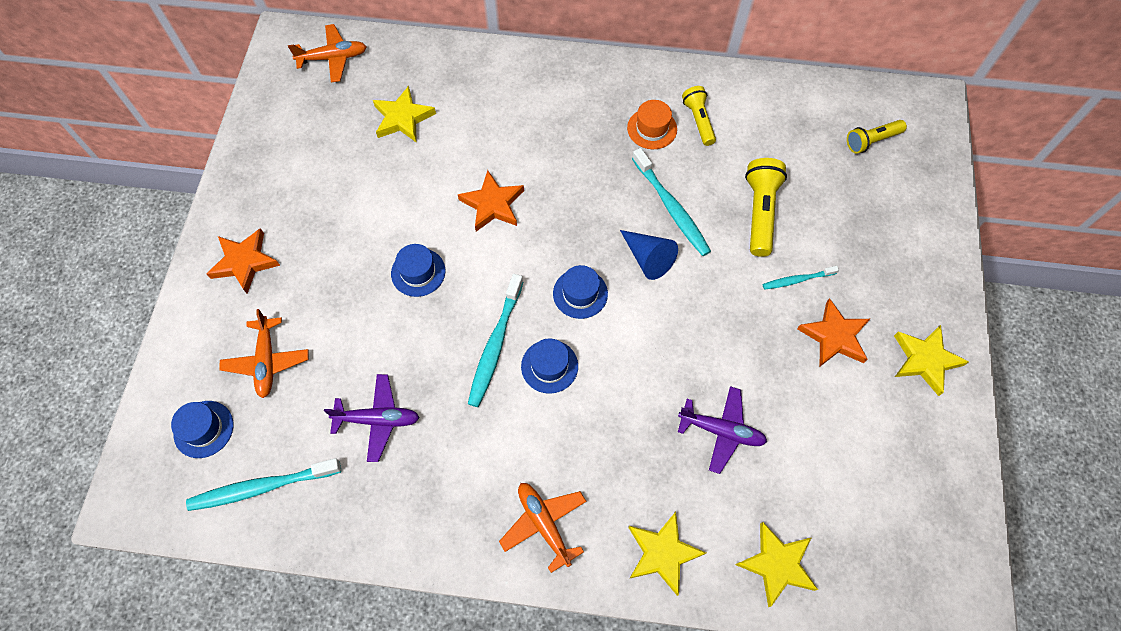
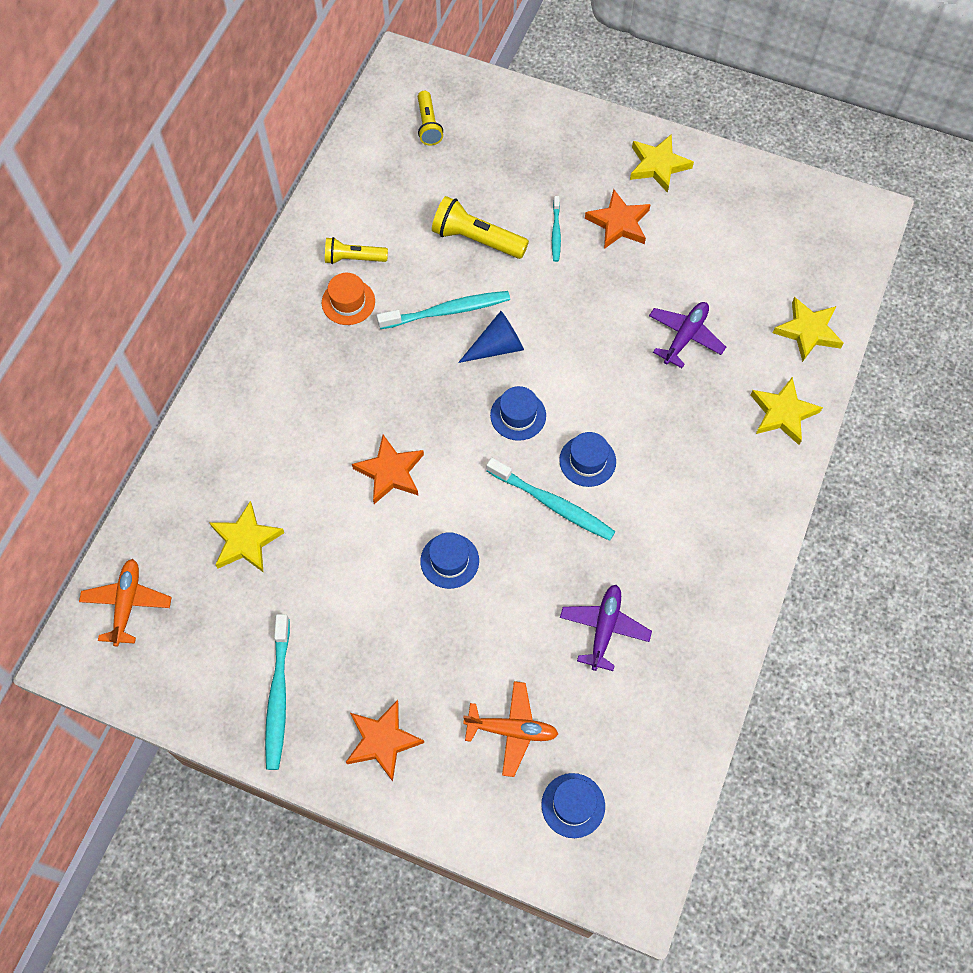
camera: 75 degrees left, 0 degrees up
(263, 487) = (649, 750): turquoise toothbrush -> turquoise toothbrush (278, 696)
(544, 524) = (739, 501): orange plane -> none

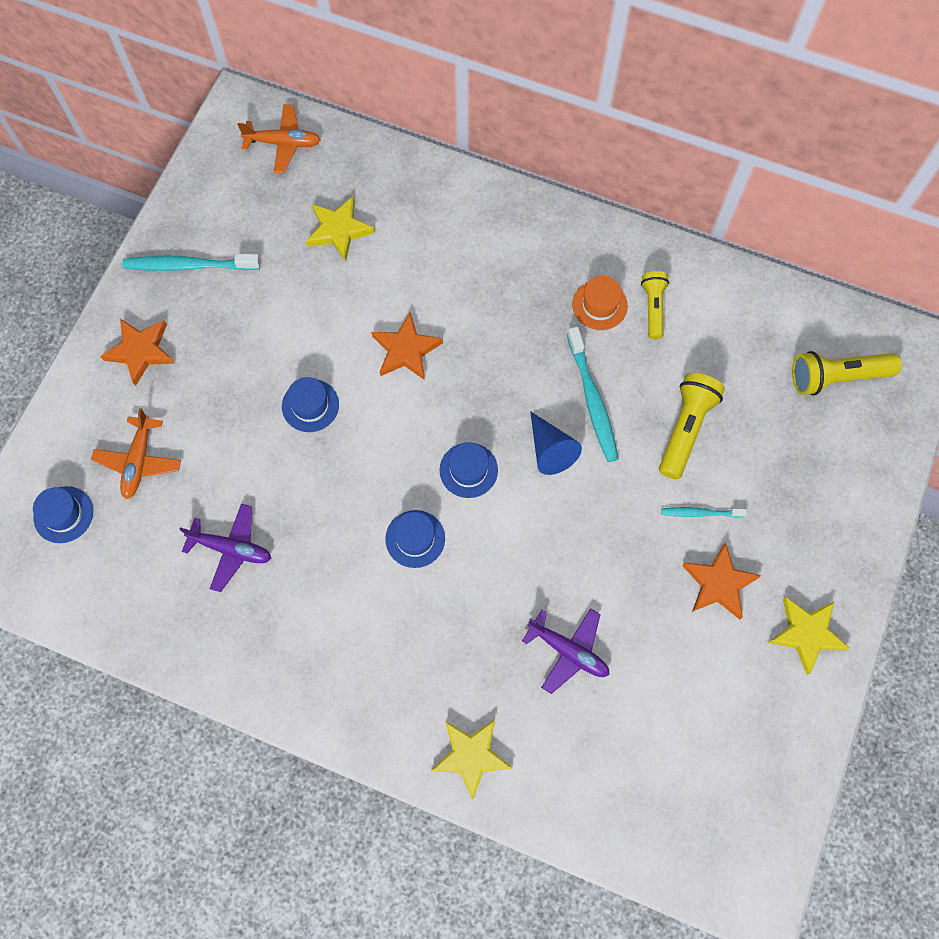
camera: 90 degrees right, 5 degrees up
(428, 125) = (837, 377): yellow flashlight -> yellow flashlight, size x1.52
(552, 504) = (367, 502): turquoise toothbrush -> none
(808, 331) = (580, 798): yellow star -> none

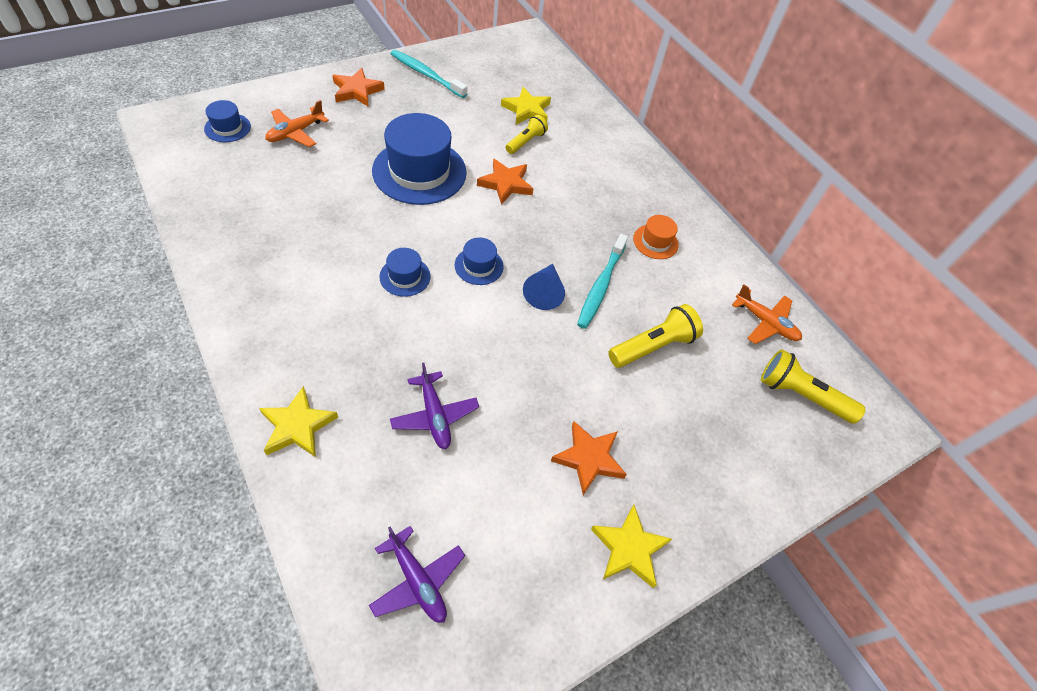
camera: 30 degrees right, 15 degrees down
(231, 549) = (292, 204): purple plane -> purple plane (417, 580)
(283, 143) = (537, 60): orange plane -> orange plane (765, 322)
(310, 405) = (419, 171): blue hat -> blue hat, size x2.10
(653, 308) = (692, 266): yellow flashlight -> yellow flashlight (526, 142)
(701, 513) = (617, 404): turquoise toothbrush -> none

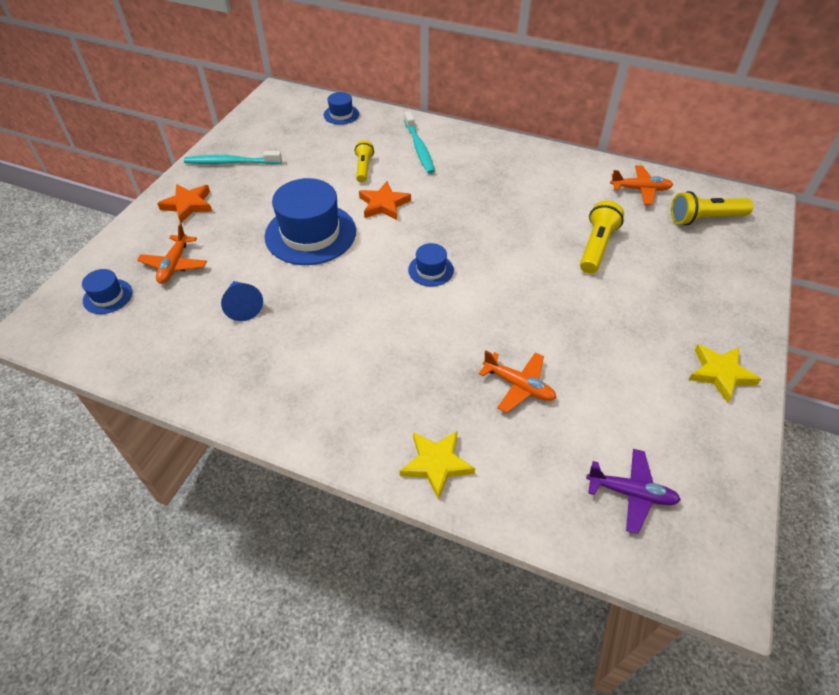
camera: 30 degrees left, 5 degrees down
(405, 276) = (388, 311): blue hat -> blue hat (341, 114)
(434, 415) = (518, 385): purple plane -> orange plane
(527, 110) = (338, 146): yellow star -> none
(544, 292) = (493, 258): blue cone -> blue cone (242, 305)
(589, 459) = (639, 340): orange star -> none
(601, 286) = (523, 230): turquoise toothbrush -> turquoise toothbrush (419, 148)
(655, 242) = (524, 181): orange hat -> none

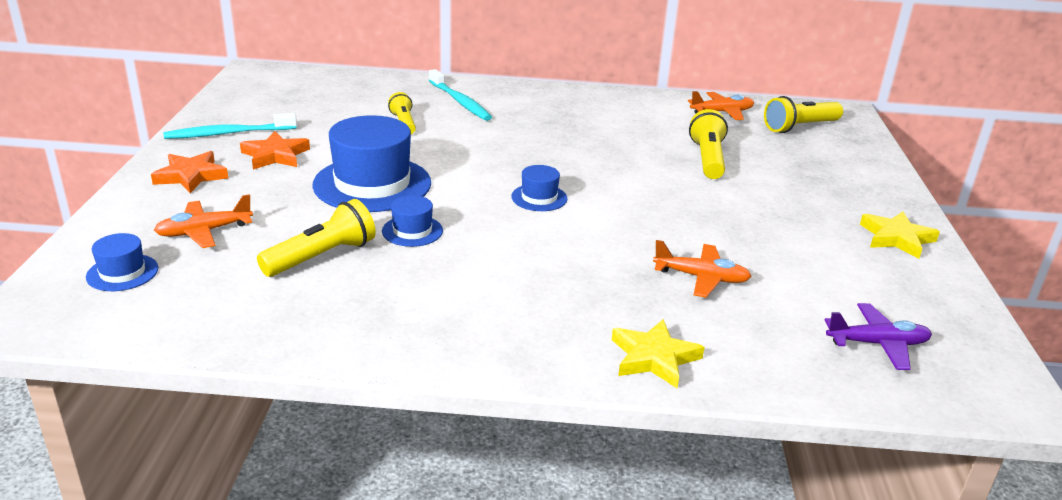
camera: 20 degrees left, 20 degrees down
(174, 265) = (204, 231): orange plane -> orange plane turned 75 degrees clockwise
(242, 305) = (322, 256): blue cone -> yellow flashlight
(341, 114) = (347, 82): blue hat -> blue hat (412, 231)
(383, 204) = (447, 150): orange star -> orange star (275, 155)

